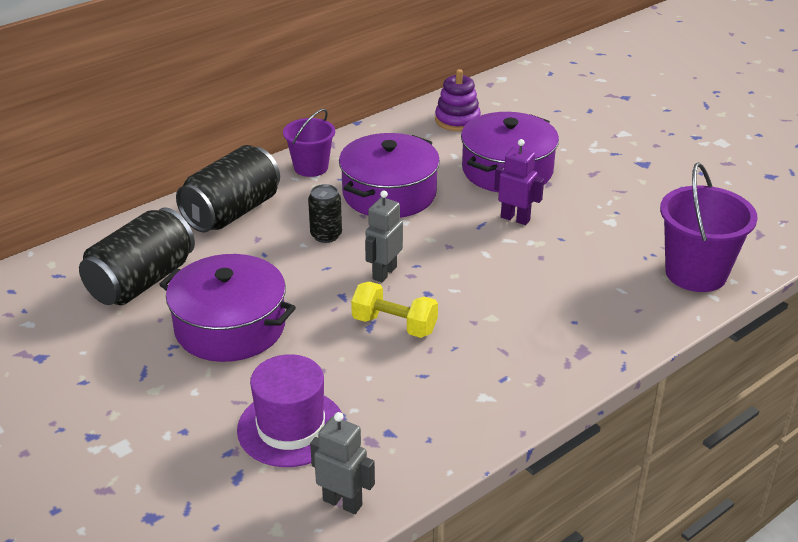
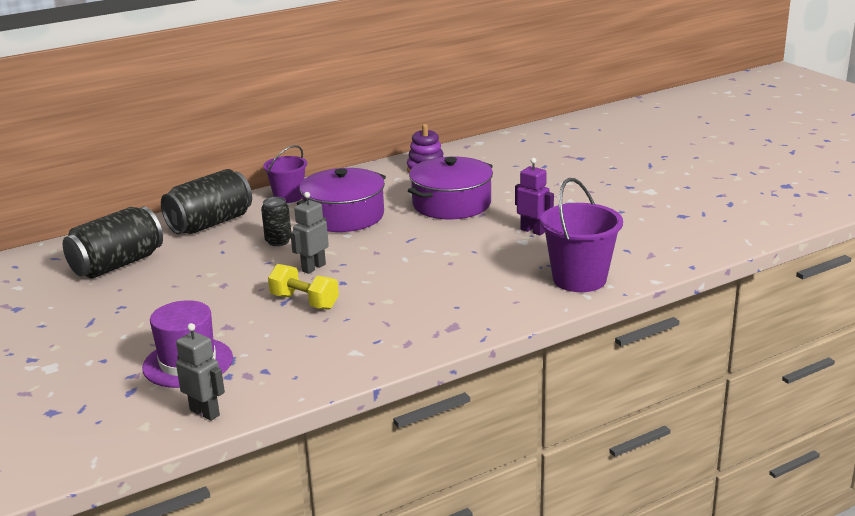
camera: 10 degrees right, 10 degrees down
(230, 327) = (172, 296): purple pot -> none
(515, 218) = (441, 236): purple robot -> purple robot (533, 231)

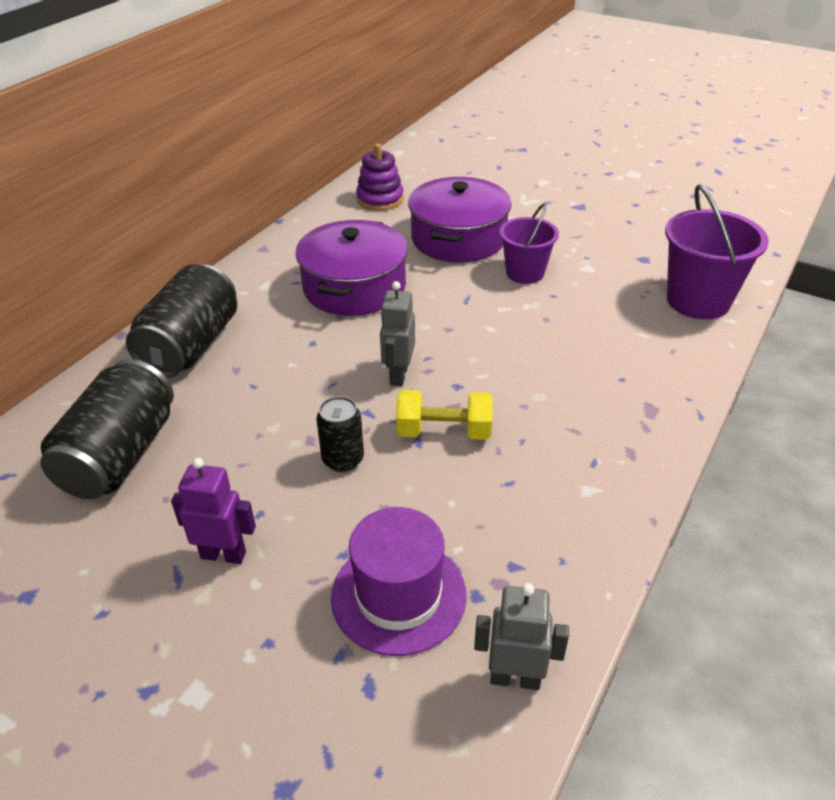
camera: 30 degrees left, 15 degrees up
(278, 241) = (312, 347): black can -> black can (343, 459)
(288, 197) = (255, 277): purple bucket -> purple bucket (525, 273)
(533, 231) = (581, 251): purple robot -> purple robot (223, 554)

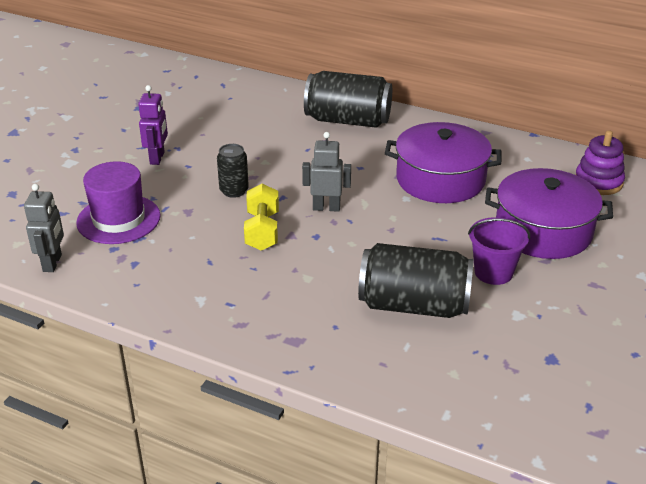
camera: 85 degrees right, 5 degrees down
(120, 456) = (238, 114): black can -> black can (414, 305)
(698, 301) = (477, 393): purple bucket -> none

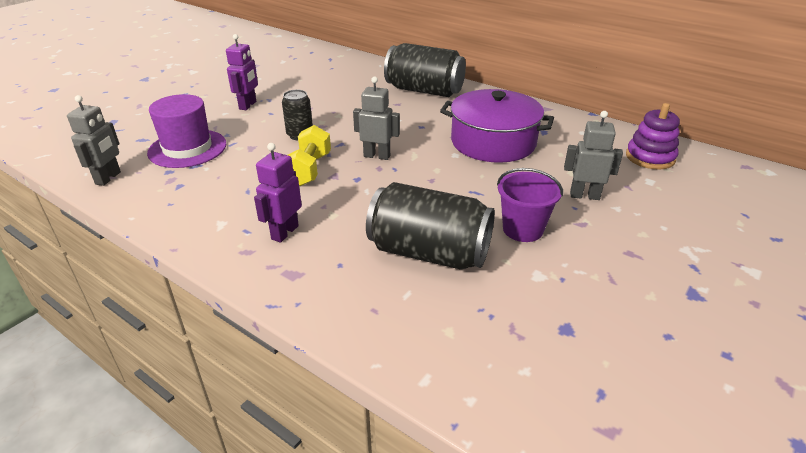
camera: 10 degrees right, 0 degrees up
(268, 301) = (284, 232): none -> purple robot
(543, 231) = (584, 195): purple pot -> grey robot

